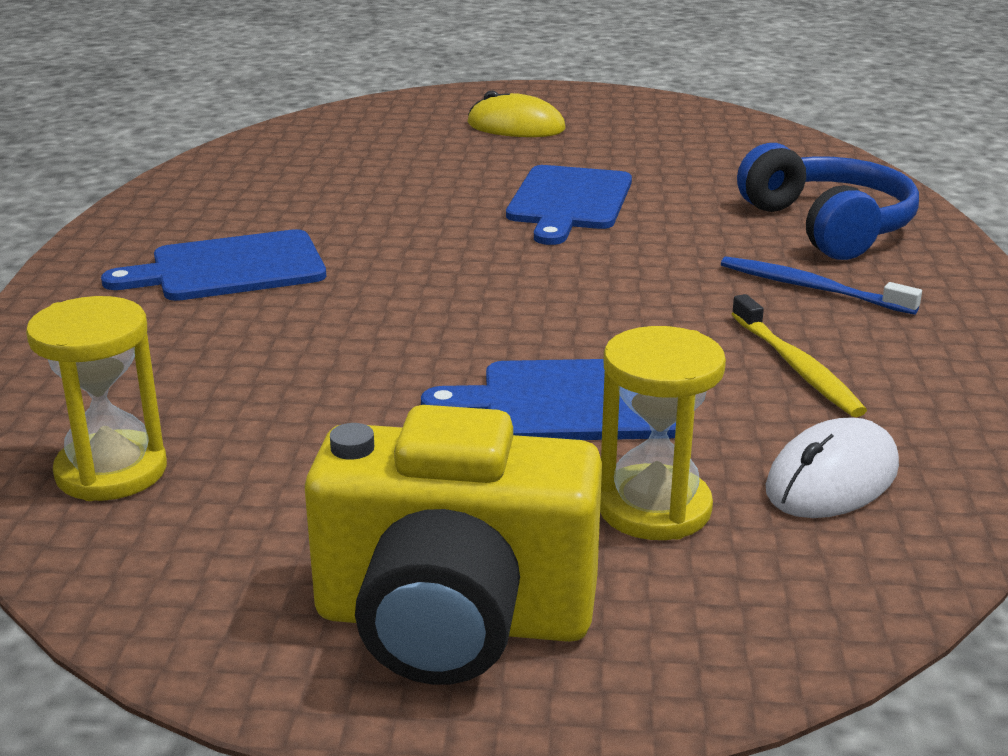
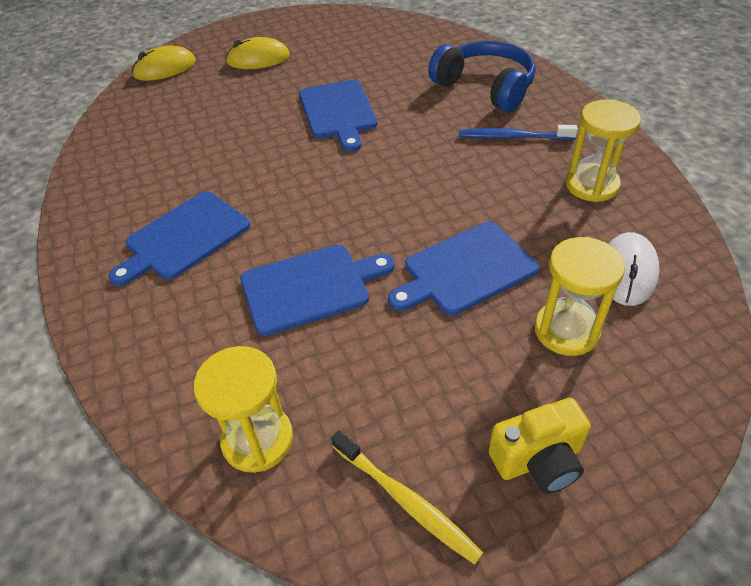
camera: 25 degrees left, 20 degrees up
(335, 357) = (310, 287): none -> blue cutting board
(381, 110) = (165, 68): none -> yellow mouse
(453, 621) = (538, 460): yellow camera -> yellow camera, size x0.55
(797, 367) = (551, 198): yellow toothbrush -> yellow toothbrush (407, 501)
(884, 371) = (591, 185): none -> yellow hourglass

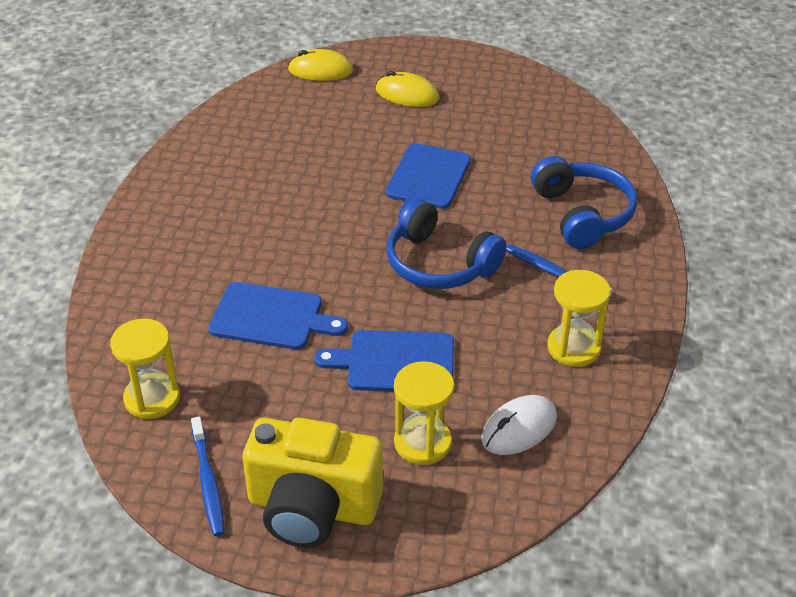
camera: 30 degrees right, 5 degrees down
(184, 238) = (216, 234): blue cutting board -> none
(407, 501) = (208, 483): yellow toothbrush -> blue toothbrush
(416, 170) = (439, 263): none -> blue headphones
(538, 460) = (312, 508): yellow camera -> yellow camera, size x1.81

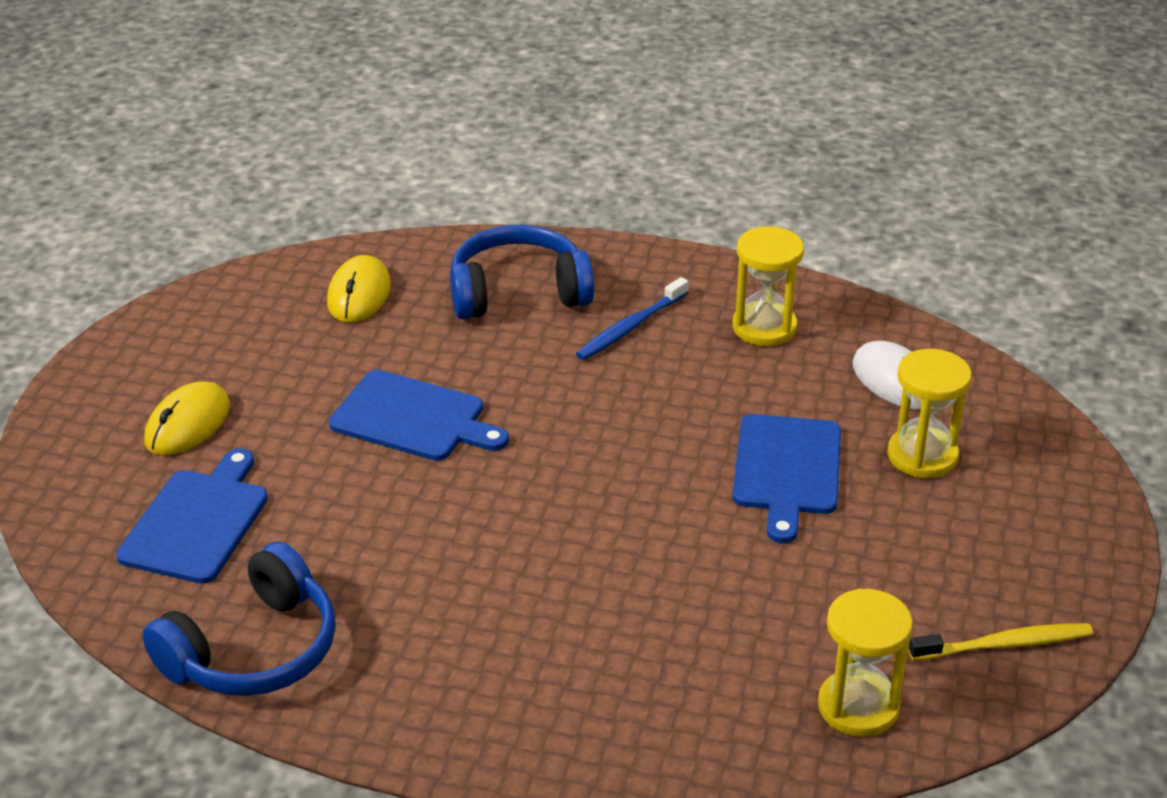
camera: 85 degrees left, 5 degrees down
(208, 483) = (1005, 644): blue toothbrush -> yellow toothbrush
(271, 317) = (696, 583): blue cutting board -> blue cutting board (197, 522)
(312, 508) = (1033, 551): yellow camera -> none
(320, 70) = (76, 516): yellow mouse -> yellow mouse (359, 294)
(439, 263) = (600, 419): blue headphones -> blue headphones (253, 650)

